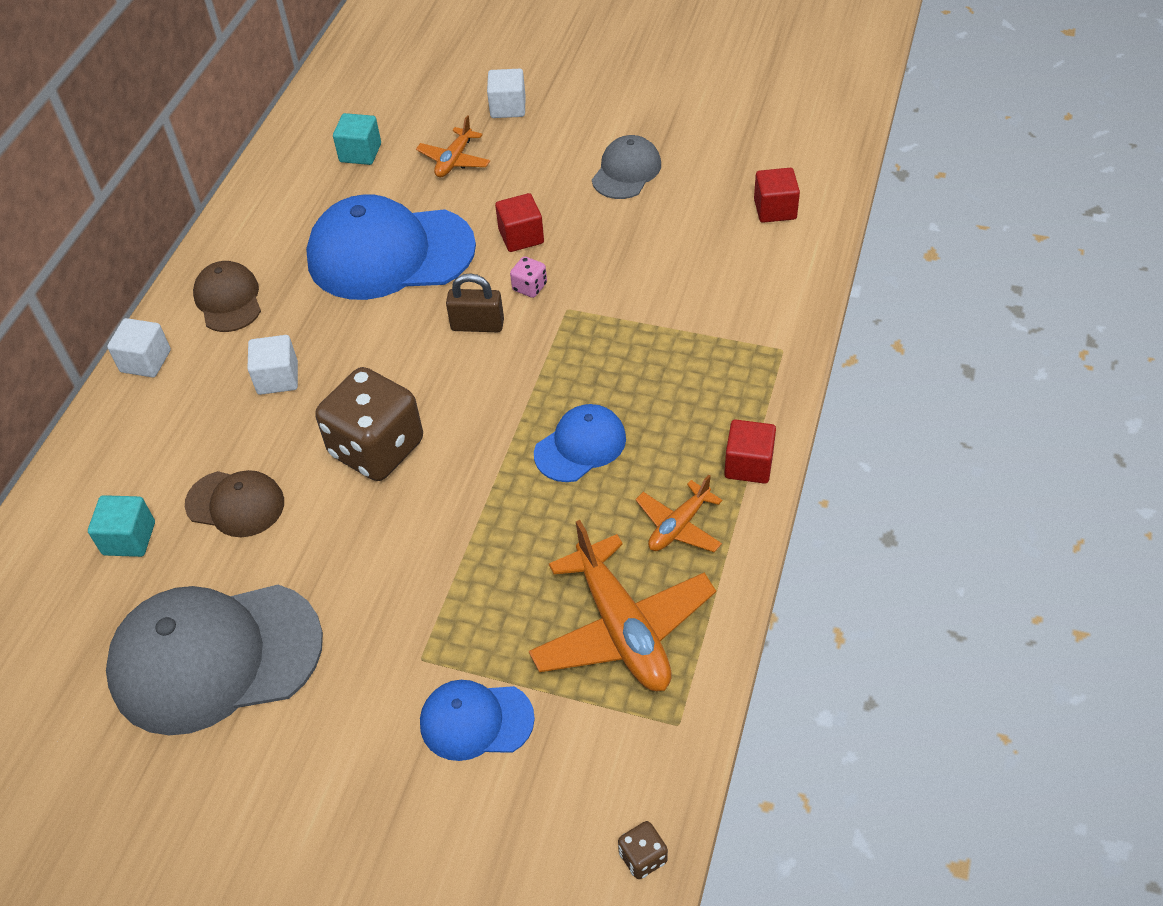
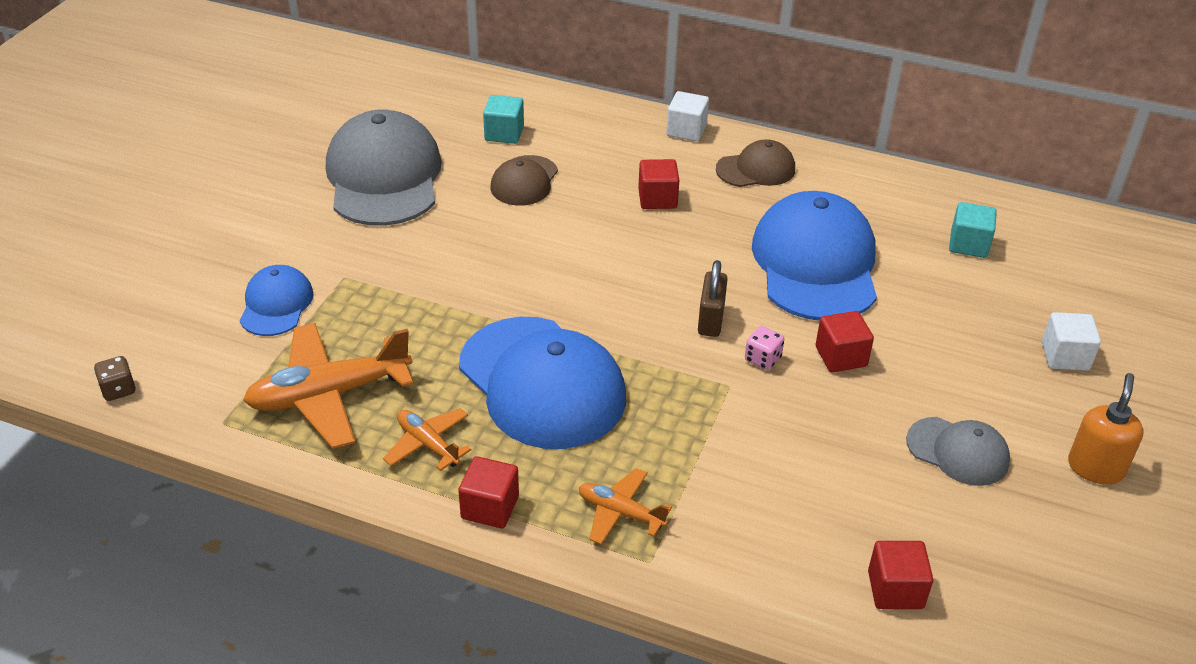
camera: 90 degrees right, 10 degrees down
(277, 378) = (657, 199): white cube -> red cube
(377, 448) = (566, 254): brown dice -> none
(454, 160) = (963, 311): orange plane -> orange plane (620, 513)
(580, 446) = (542, 383): blue cap -> blue cap, size x1.93
(631, 102) = (1095, 468): none -> orange soap dispenser

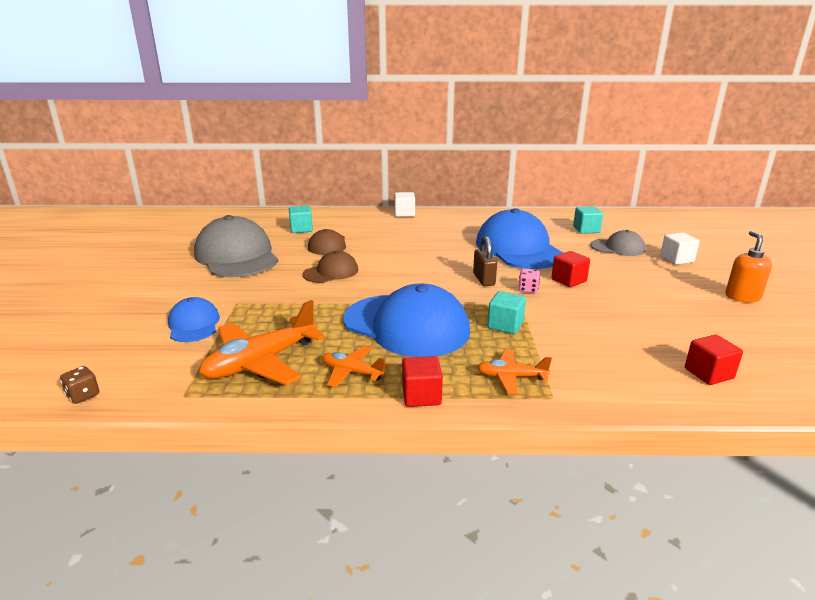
camera: 20 degrees left, 15 degrees down
(657, 199) = (410, 239): red cube -> none
(677, 420) = (505, 325): none -> turquoise cube
(756, 169) = (454, 221): brown cap -> brown cap (331, 272)
(958, 451) = (670, 305): grey cap -> grey cap (617, 248)

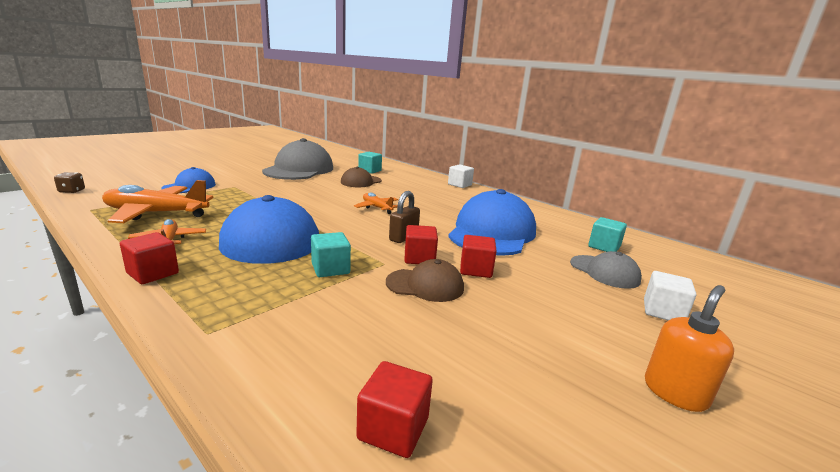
camera: 40 degrees right, 5 degrees down
(331, 272) = (320, 193): brown cap -> brown cap (425, 285)
(511, 377) = (228, 300): orange plane -> orange plane (377, 208)
(528, 289) = (419, 258): pink dice -> red cube

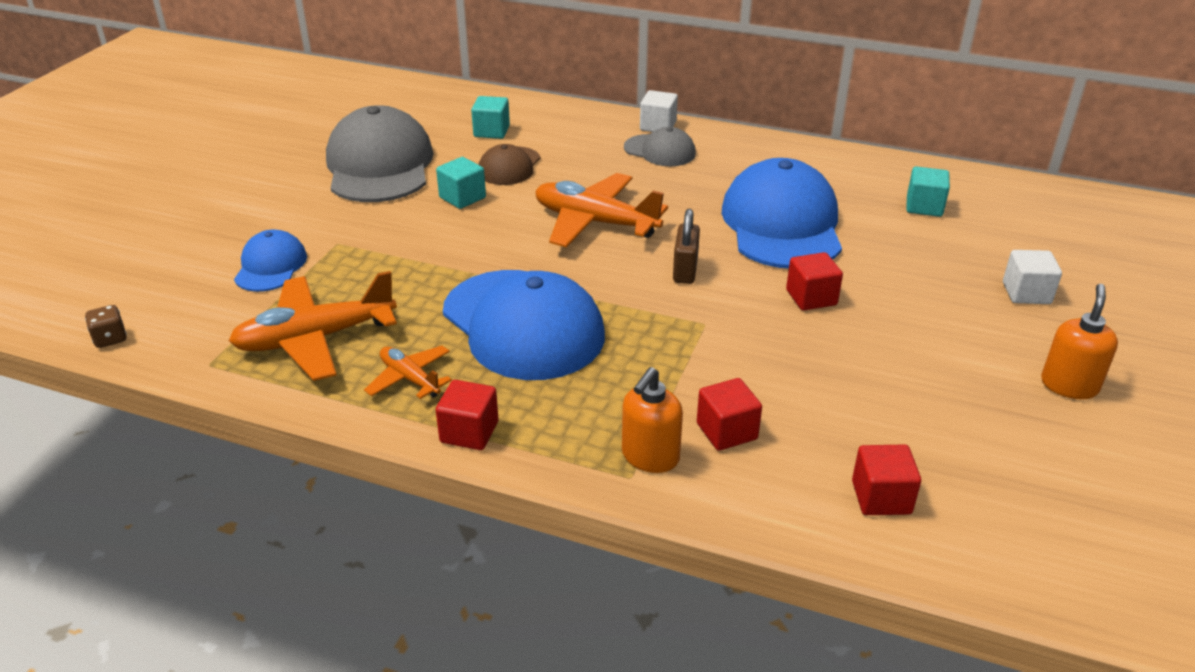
camera: 20 degrees left, 15 degrees up
(240, 324) = (650, 457): none -> orange soap dispenser
(330, 269) = (655, 353): turquoise cube -> turquoise cube (462, 198)
(377, 208) = (595, 222): orange plane -> orange plane, size x1.86
(419, 258) = (736, 301): red cube -> red cube (726, 431)
(425, 285) = (778, 340): brown cap -> none
(604, 272) = (945, 252): grey cap -> grey cap (660, 151)

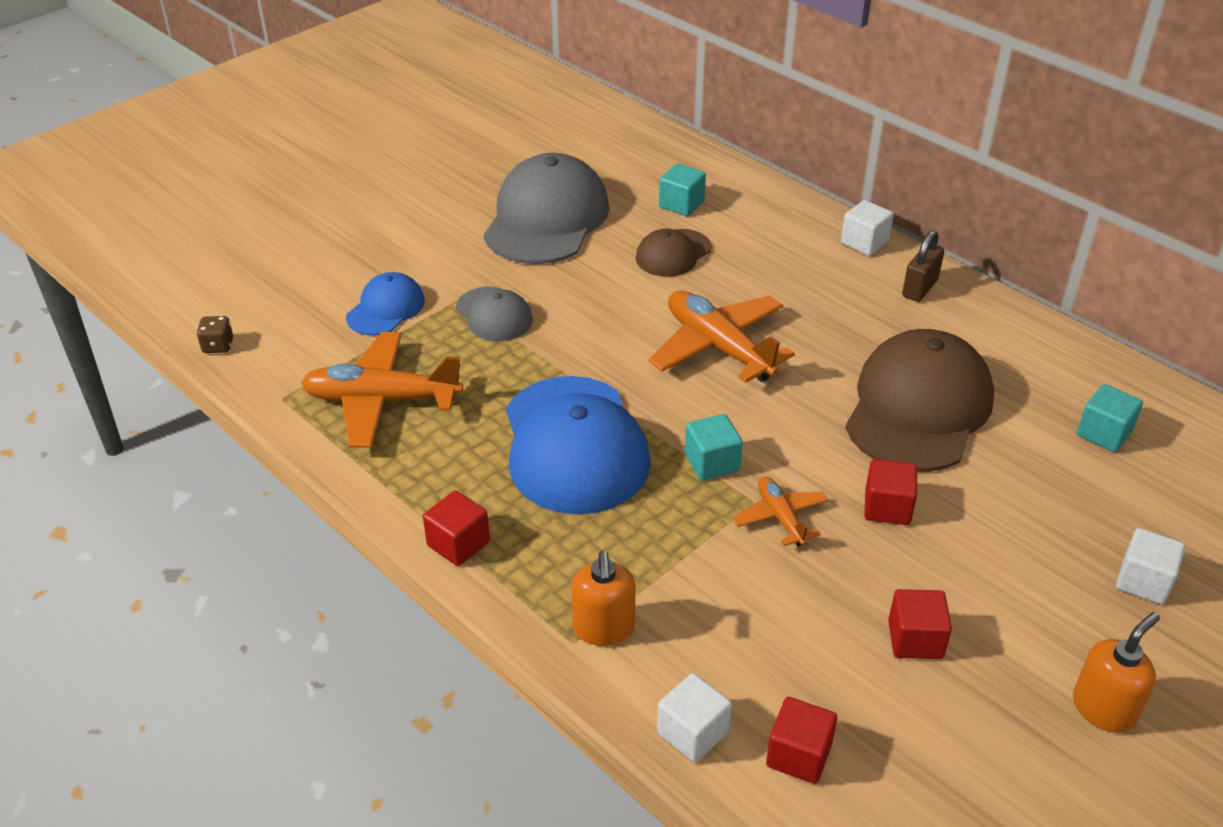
camera: 25 degrees right, 5 degrees up
(410, 379) = (439, 470): orange plane -> orange plane (780, 517)
(462, 198) = (604, 279): turquoise cube -> turquoise cube (712, 463)
(650, 457) = (603, 628): orange soap dispenser -> orange soap dispenser turned 60 degrees counterclockwise
(660, 151) = (845, 276): grey cap -> grey cap (494, 315)
(685, 270) = (774, 433): brown padlock -> brown padlock (919, 288)
(726, 431) = (694, 628): red cube -> red cube (915, 639)
(782, 224) = (918, 408): blue cap -> brown cap
(784, 512) = (692, 733): none -> white cube

